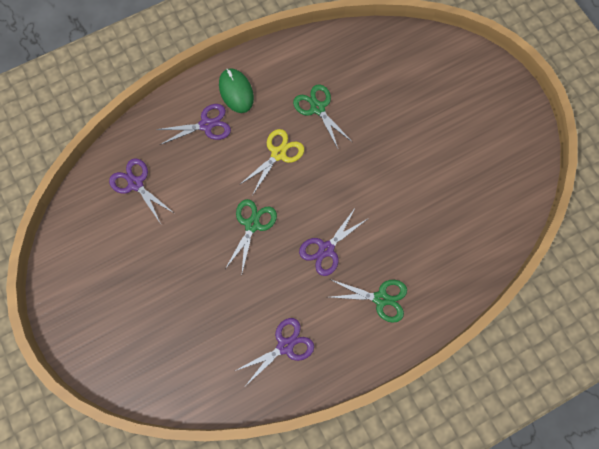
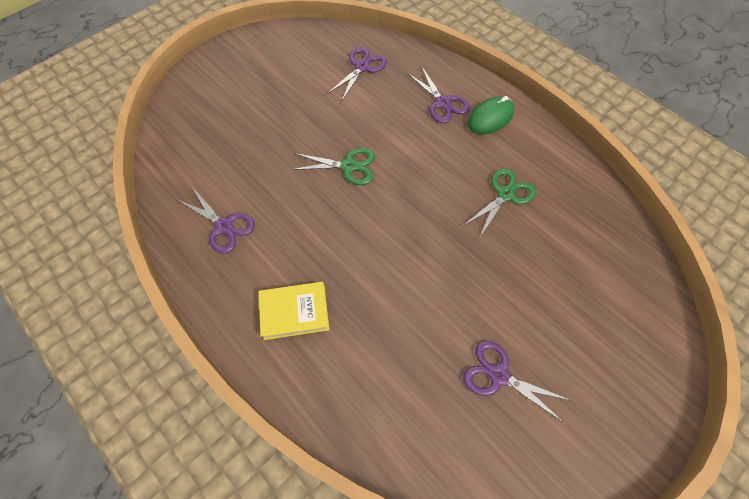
camera: 75 degrees right, 10 degrees down
(278, 154) = (435, 170): yellow scissors -> none
(326, 249) = (340, 241): purple scissors -> purple scissors (498, 375)
(380, 298) = (294, 312): green scissors -> yellow book

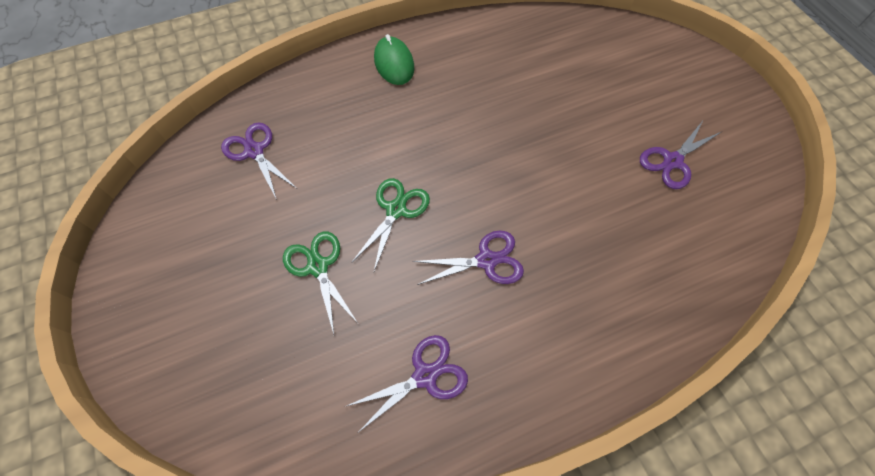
camera: 70 degrees left, 0 degrees up
(294, 312) = (567, 320): yellow book -> none
(442, 103) = (353, 94): purple scissors -> purple scissors (486, 260)
(505, 194) = (491, 86): green scissors -> green scissors (318, 266)

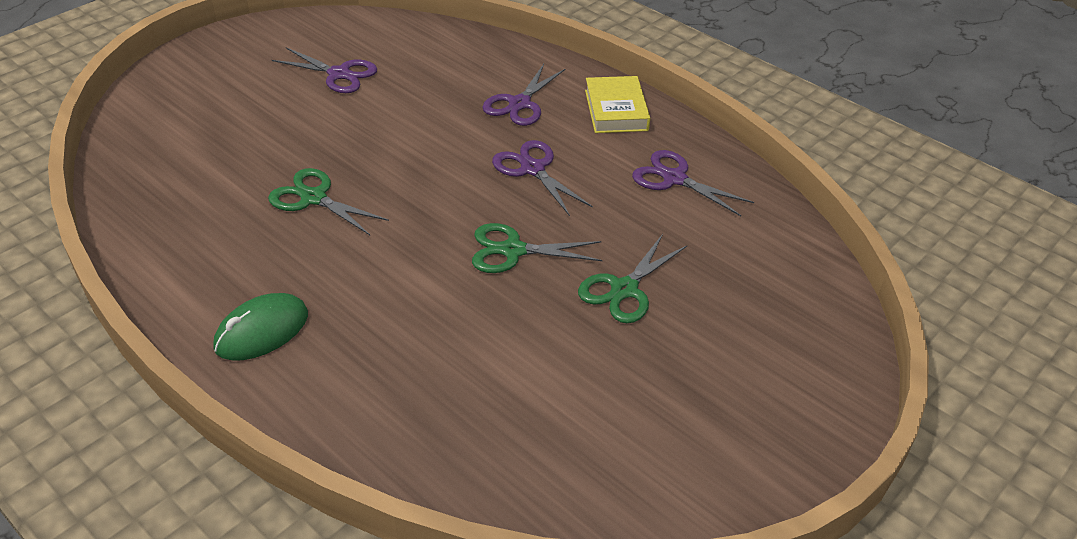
camera: 115 degrees left, 20 degrees down
(254, 151) = (502, 426): purple scissors -> purple scissors (519, 104)
(507, 110) = (313, 198): none -> green scissors
(552, 375) = (616, 110): none -> yellow book

